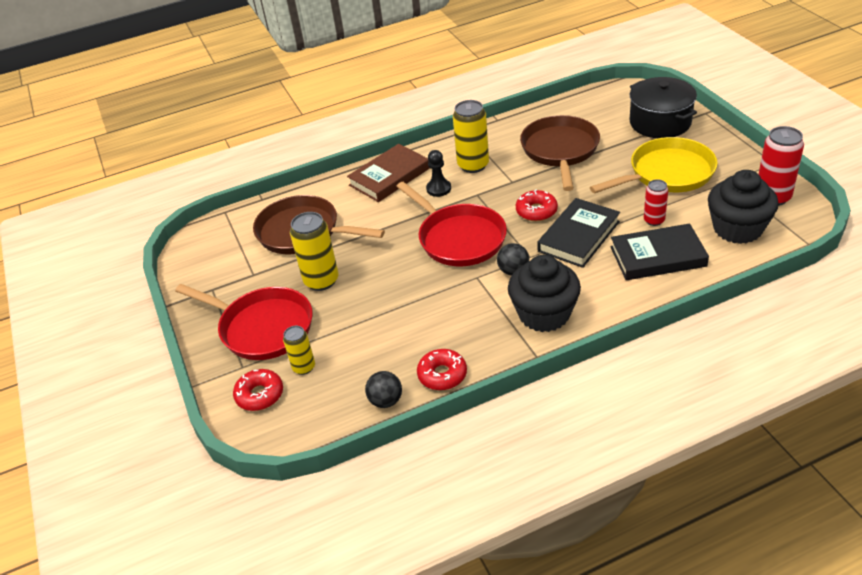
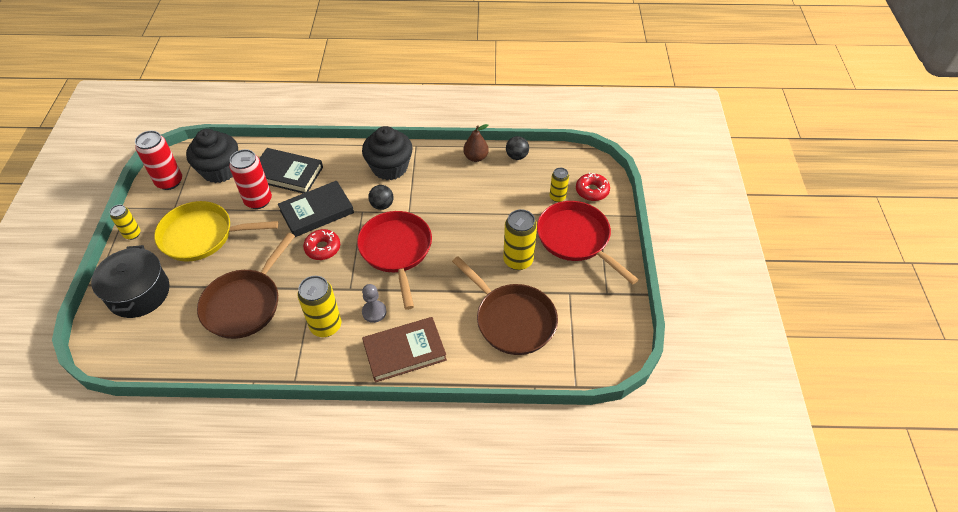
camera: 160 degrees left, 10 degrees up
(438, 189) = (374, 312): black pawn -> grey pawn
(442, 375) = (476, 157): red donut -> brown pear
(654, 220) = (258, 200): red can -> red can, size x1.68
(733, 149) = (132, 234): none -> yellow can

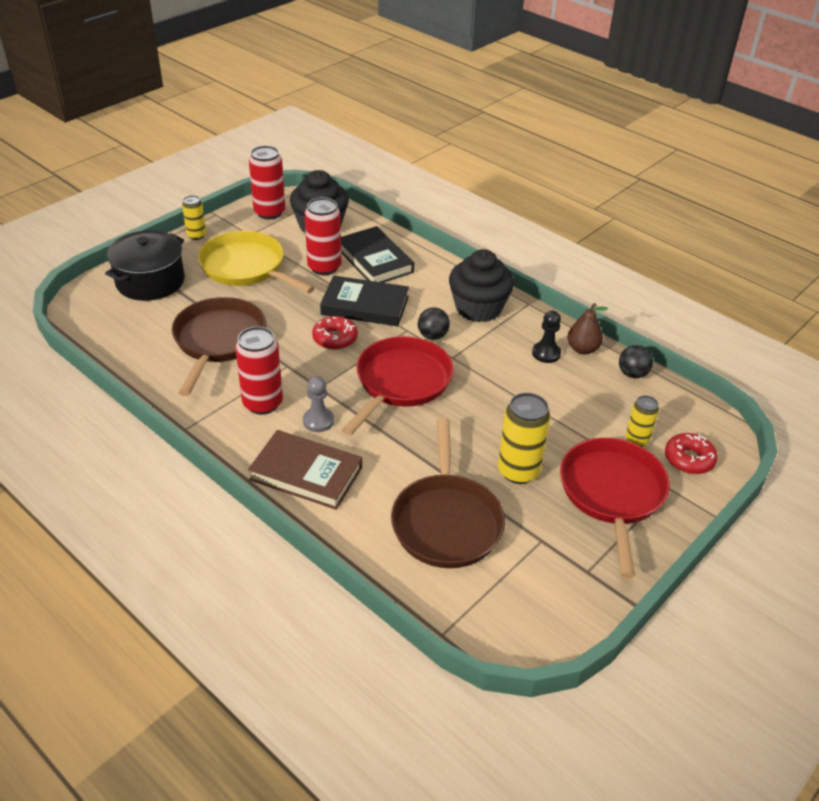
camera: 40 degrees right, 10 degrees down
(245, 304) = (218, 341): brown pan -> brown pan turned 120 degrees clockwise
(326, 326) = (262, 403): yellow can -> red can
(459, 173) = (546, 353): none -> black pawn

